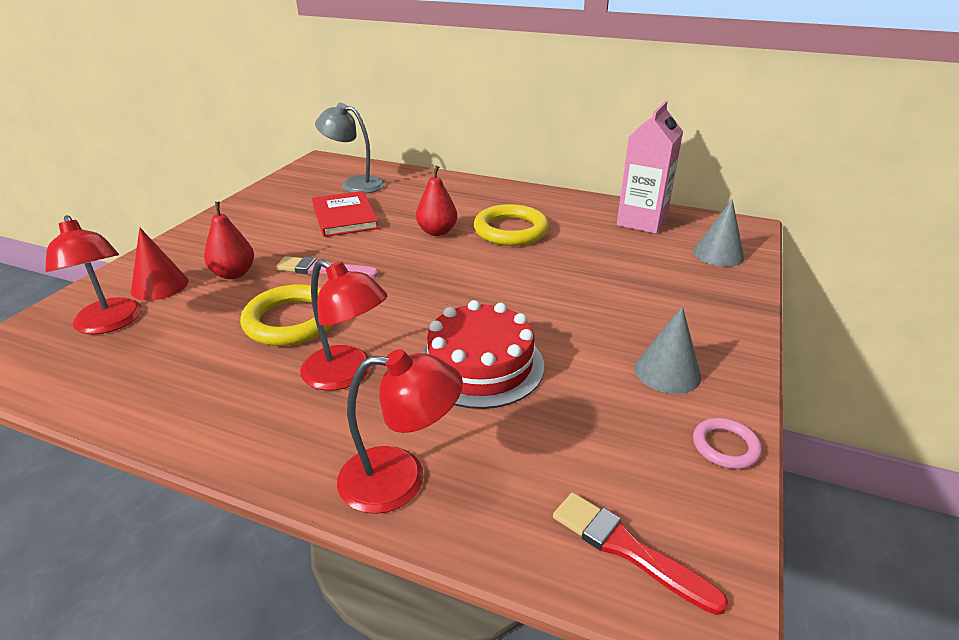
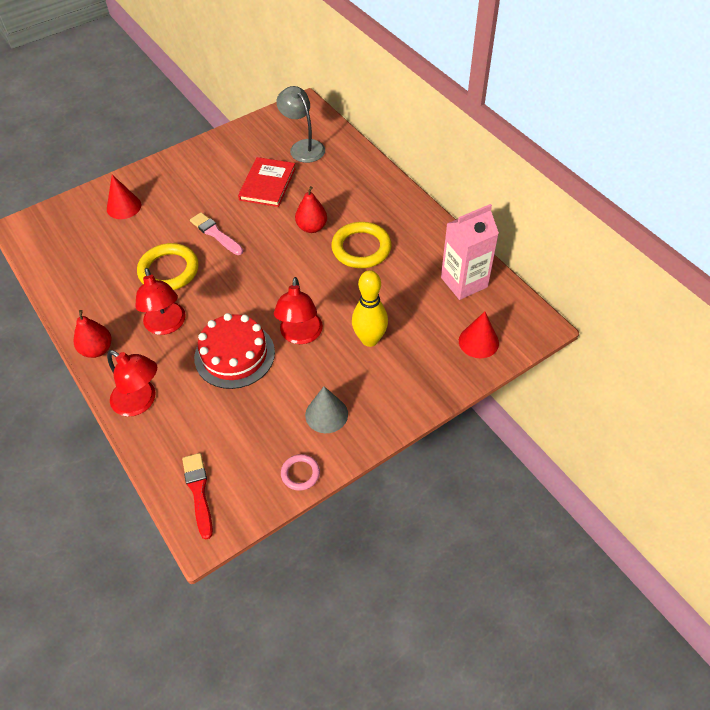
camera: 35 degrees right, 20 degrees up
(110, 324) = (84, 228): red lamp -> red lamp (300, 335)
(234, 274) = (166, 214): red pear -> red pear (97, 349)
(618, 290) = (369, 339): none -> yellow bowling pin
(718, 254) = (478, 341): grey cone -> red cone

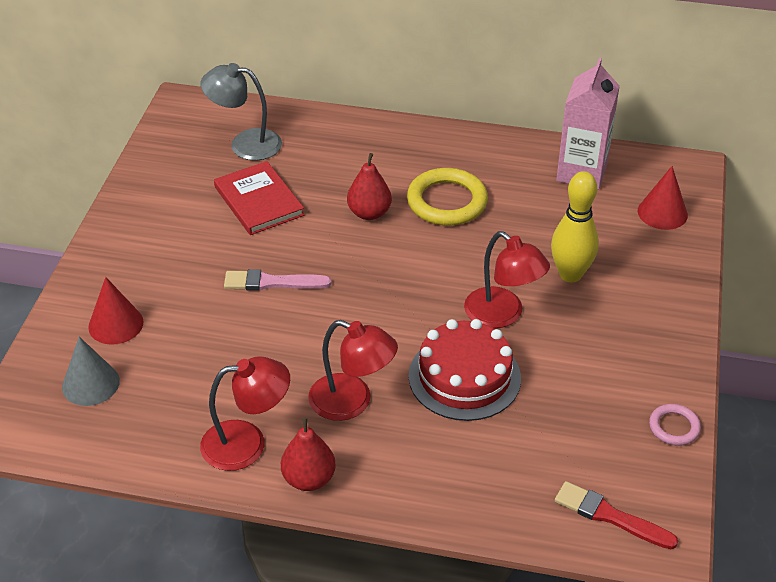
camera: 45 degrees left, 10 degrees down
(140, 402) = (434, 489): red lamp -> red lamp (247, 443)
(169, 270) = (273, 350): yellow ring -> none
(326, 414) = (624, 363): grey cone -> grey cone (90, 384)

